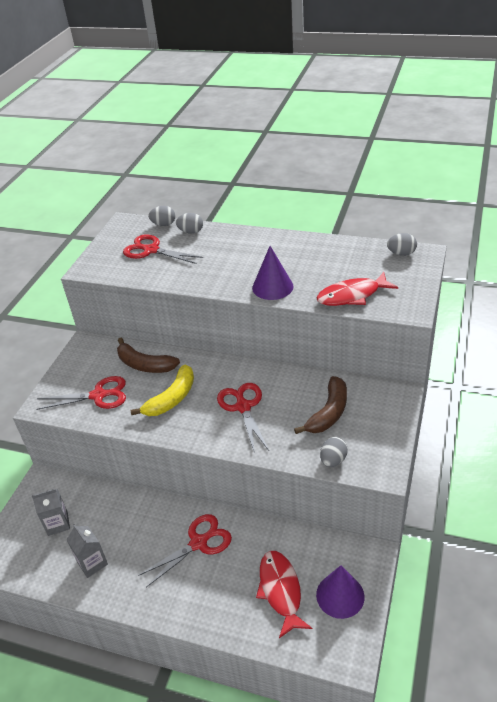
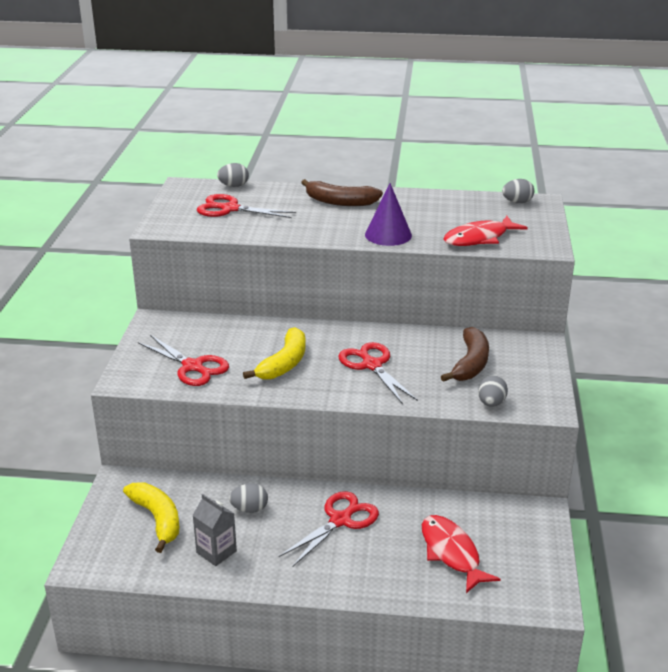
camera: 15 degrees left, 10 degrees down
(57, 523) = (157, 519): grey carton -> yellow banana
(98, 395) = (192, 366): red scissors -> red scissors turned 60 degrees clockwise
(144, 365) = (238, 335): brown banana -> brown banana (340, 202)
(191, 232) = (270, 191): grey egg -> grey egg (249, 509)
(340, 595) = (519, 550): purple cone -> none

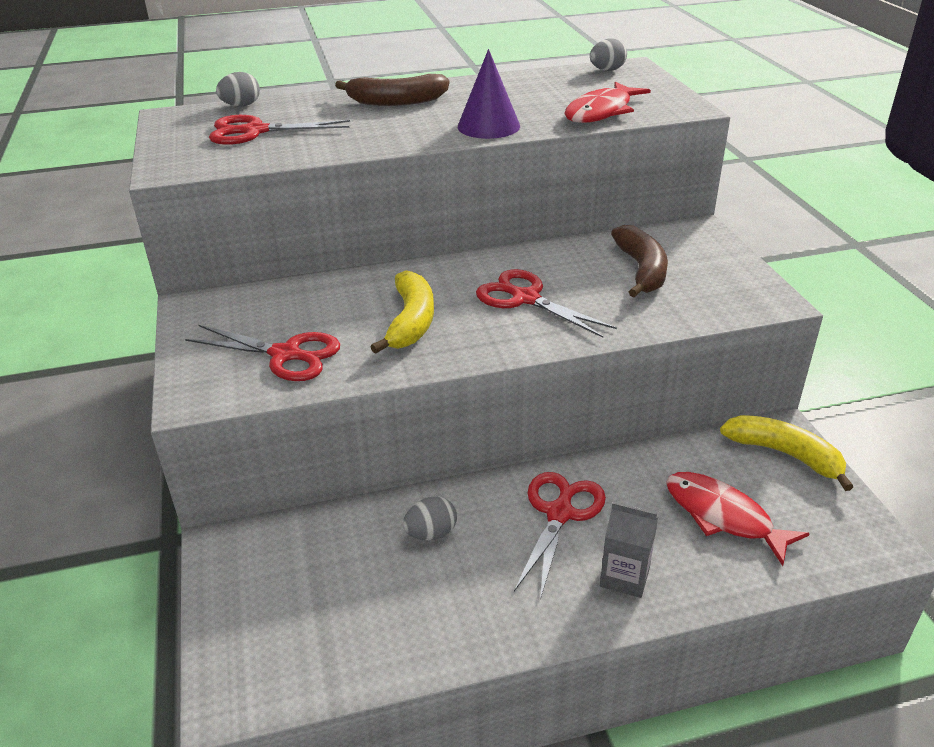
camera: 20 degrees left, 5 degrees up
(157, 519) = (309, 588): yellow banana -> yellow banana (785, 454)
(216, 552) = (421, 611): grey carton -> grey carton (625, 577)
(491, 403) = (704, 311): grey egg -> none

